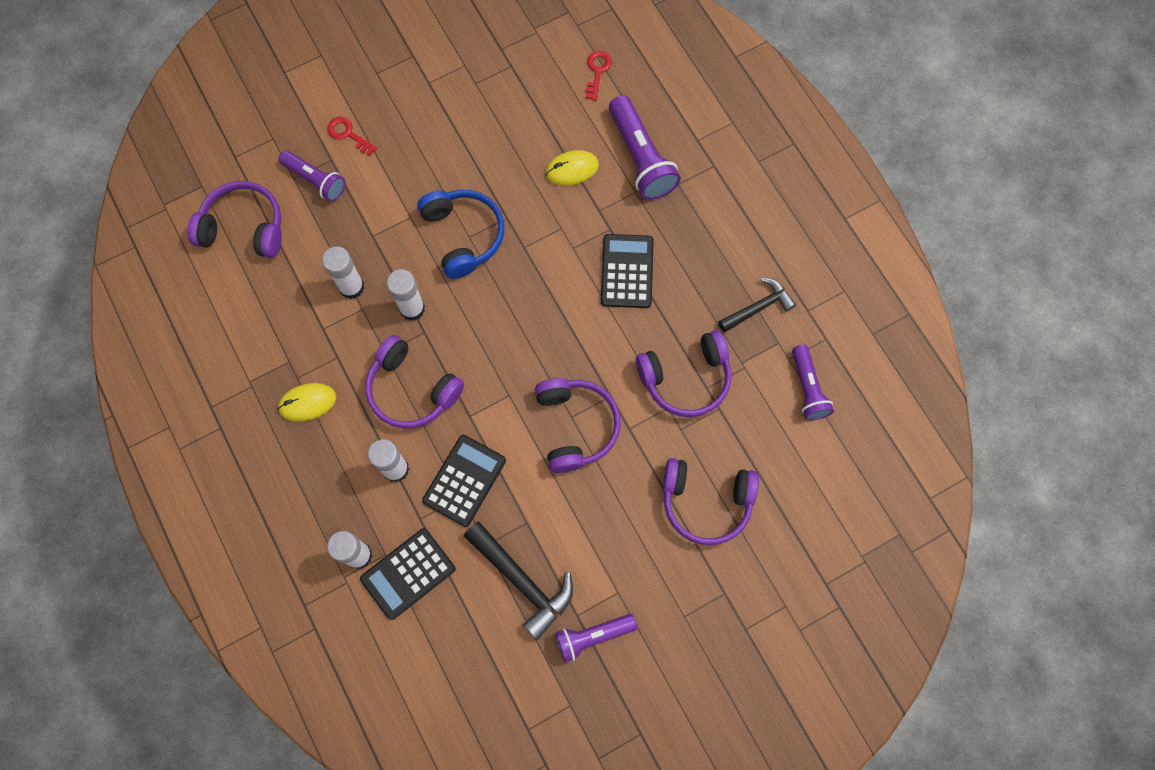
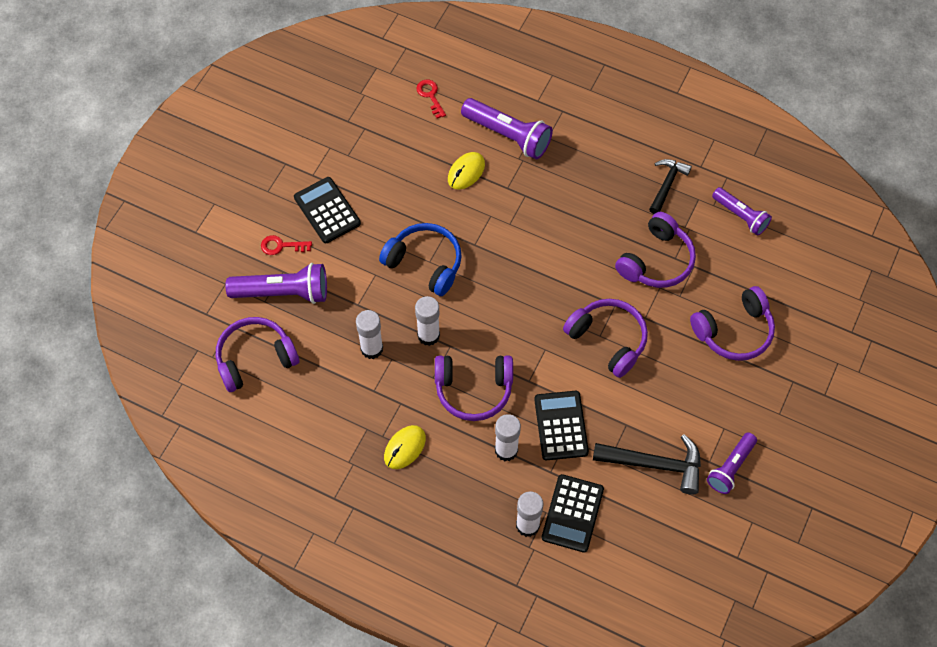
camera: 35 degrees left, 10 degrees down
(315, 180) = (283, 292): purple flashlight -> purple flashlight, size x1.54
(627, 271) = (560, 216): black calculator -> black calculator (327, 210)

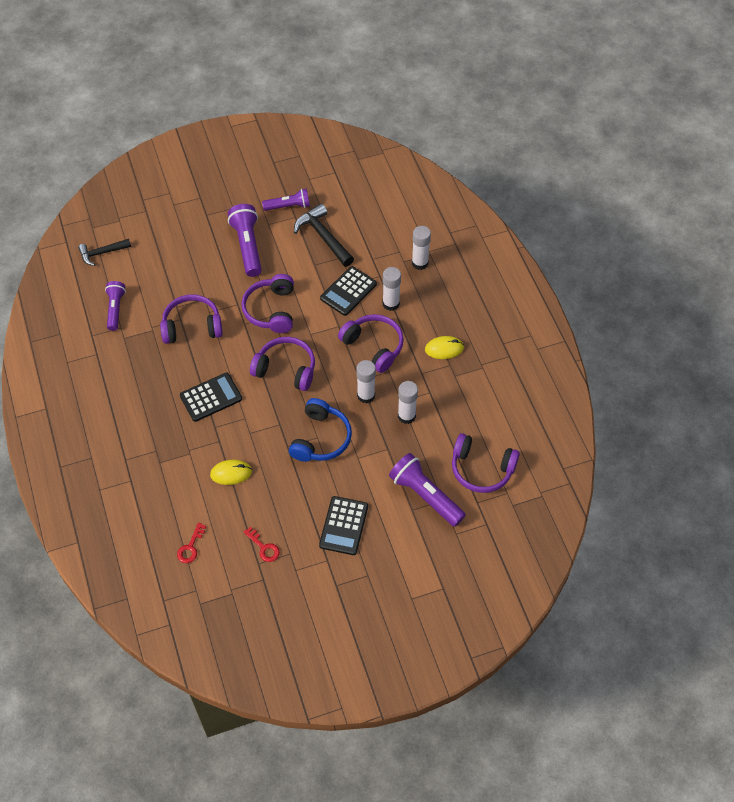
camera: 135 degrees left, 5 degrees down
(281, 246) = (396, 527): red key -> red key (264, 547)
(425, 263) = (321, 438): blue headphones -> blue headphones turned 150 degrees counterclockwise
(508, 135) = (177, 474): purple flashlight -> purple flashlight (247, 246)
(572, 513) = (391, 250): black calculator -> black calculator (211, 397)
(667, 184) = (129, 360): black hammer -> black hammer (102, 253)
(734, 331) = (202, 259): purple headphones -> purple headphones (286, 369)

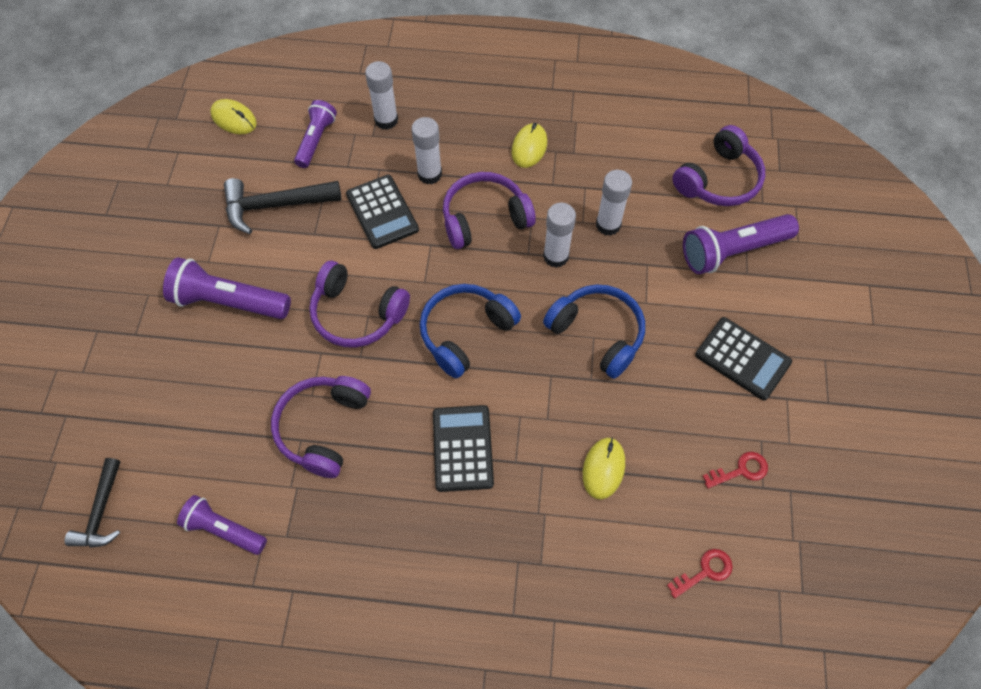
camera: 65 degrees left, 5 degrees up
(190, 547) = (705, 571): red key -> red key turned 75 degrees counterclockwise
(286, 369) = (465, 333): purple headphones -> blue headphones
(288, 206) = (195, 226): purple flashlight -> purple flashlight (316, 140)
(374, 187) = (234, 119): none -> yellow mouse

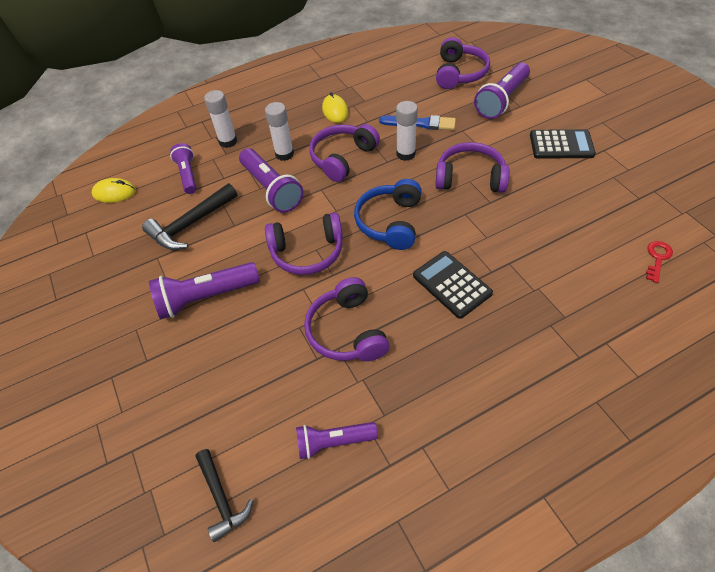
camera: 30 degrees left, 10 degrees down
(382, 212) = (271, 189): black calculator -> purple flashlight
(597, 333) = (470, 178): blue headphones -> purple headphones
(603, 468) = (546, 242): yellow mouse -> none
(608, 225) = (420, 123): white glue stick -> blue brush
(741, 470) = (619, 197): red key -> none

